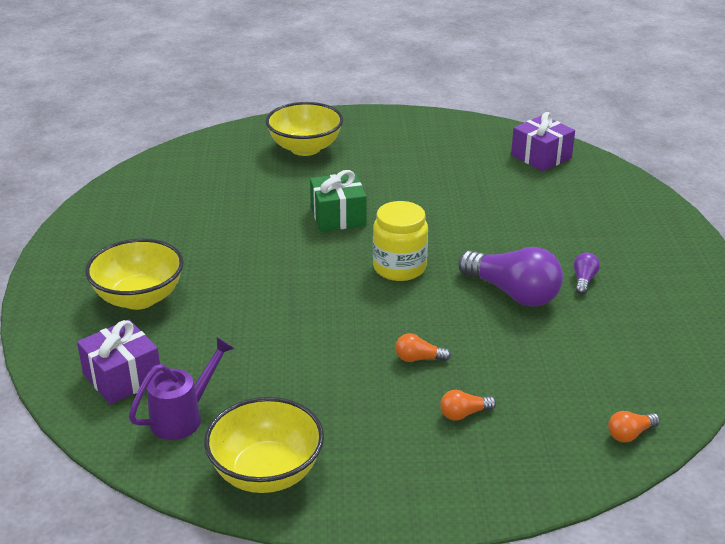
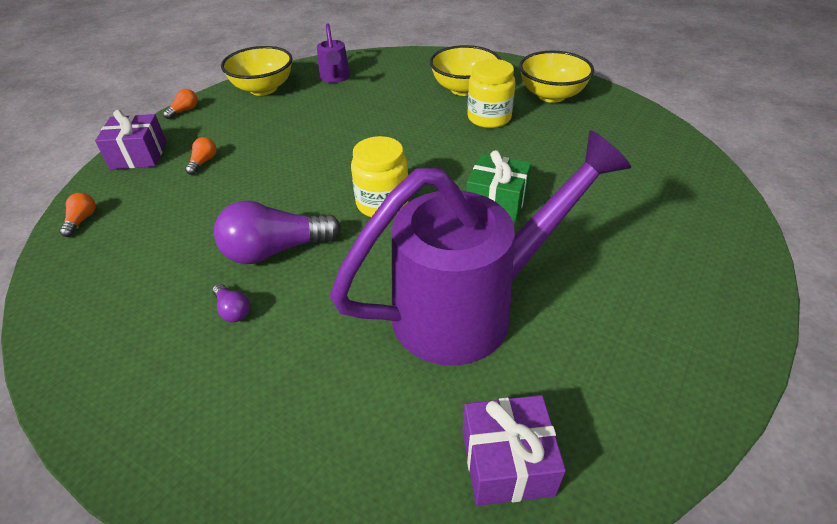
camera: 125 degrees right, 10 degrees up
(122, 377) = (390, 70): purple gift -> purple gift (139, 155)
(198, 261) = (489, 118): none -> yellow jar
(305, 148) = (663, 233): yellow bowl -> yellow bowl (551, 95)
(418, 358) = (272, 166): orange light bulb -> orange light bulb (184, 111)
(459, 194) = (471, 307): none -> purple watering can

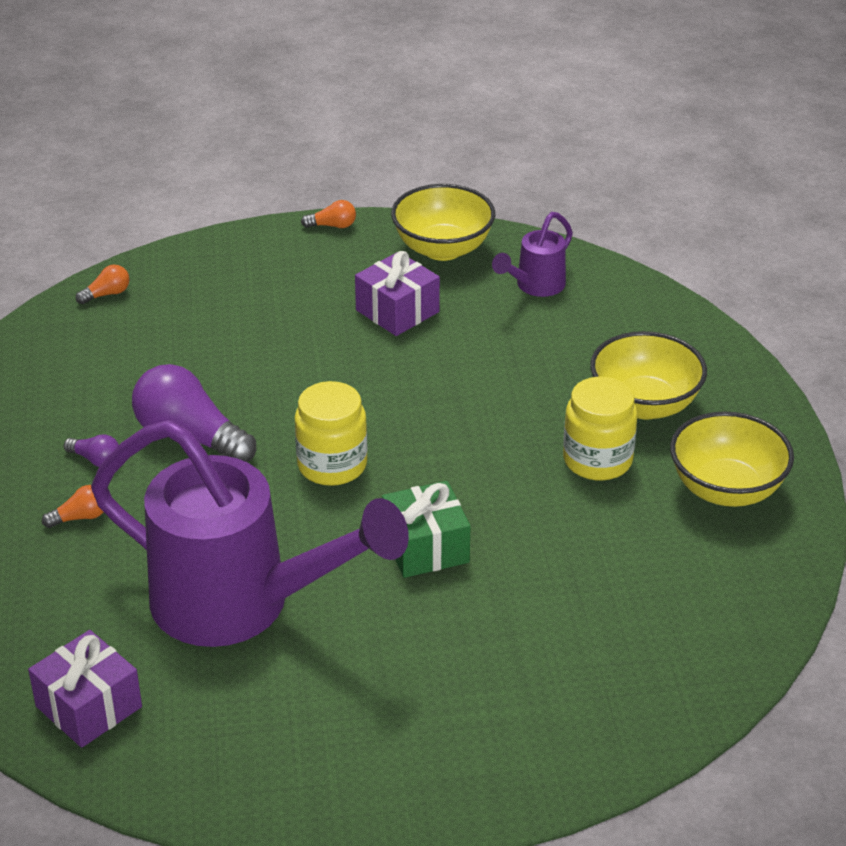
camera: 50 degrees right, 5 degrees down
(139, 155) = (227, 254): purple gift -> purple gift (397, 311)
(203, 162) = (263, 303): orange light bulb -> orange light bulb (80, 517)
(233, 310) = (95, 460): purple light bulb -> purple light bulb turned 75 degrees counterclockwise

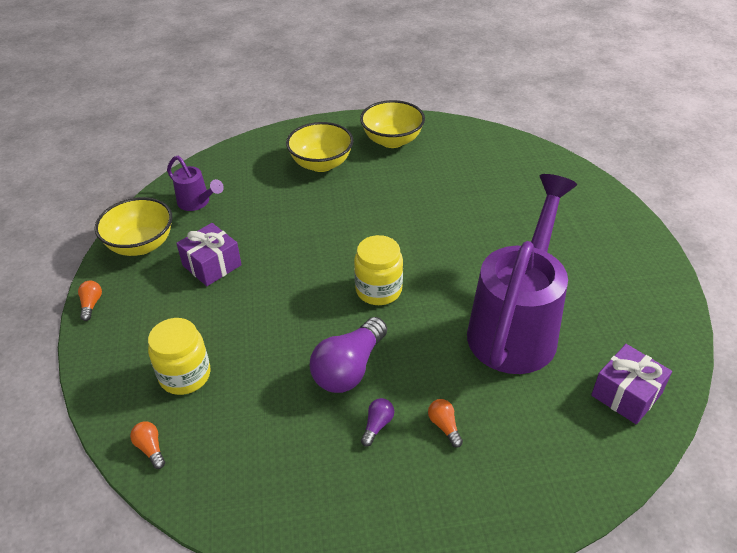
camera: 90 degrees left, 5 degrees up
(425, 547) = (451, 246): green gift -> none
(597, 460) = (370, 181): yellow jar -> yellow jar (185, 375)

